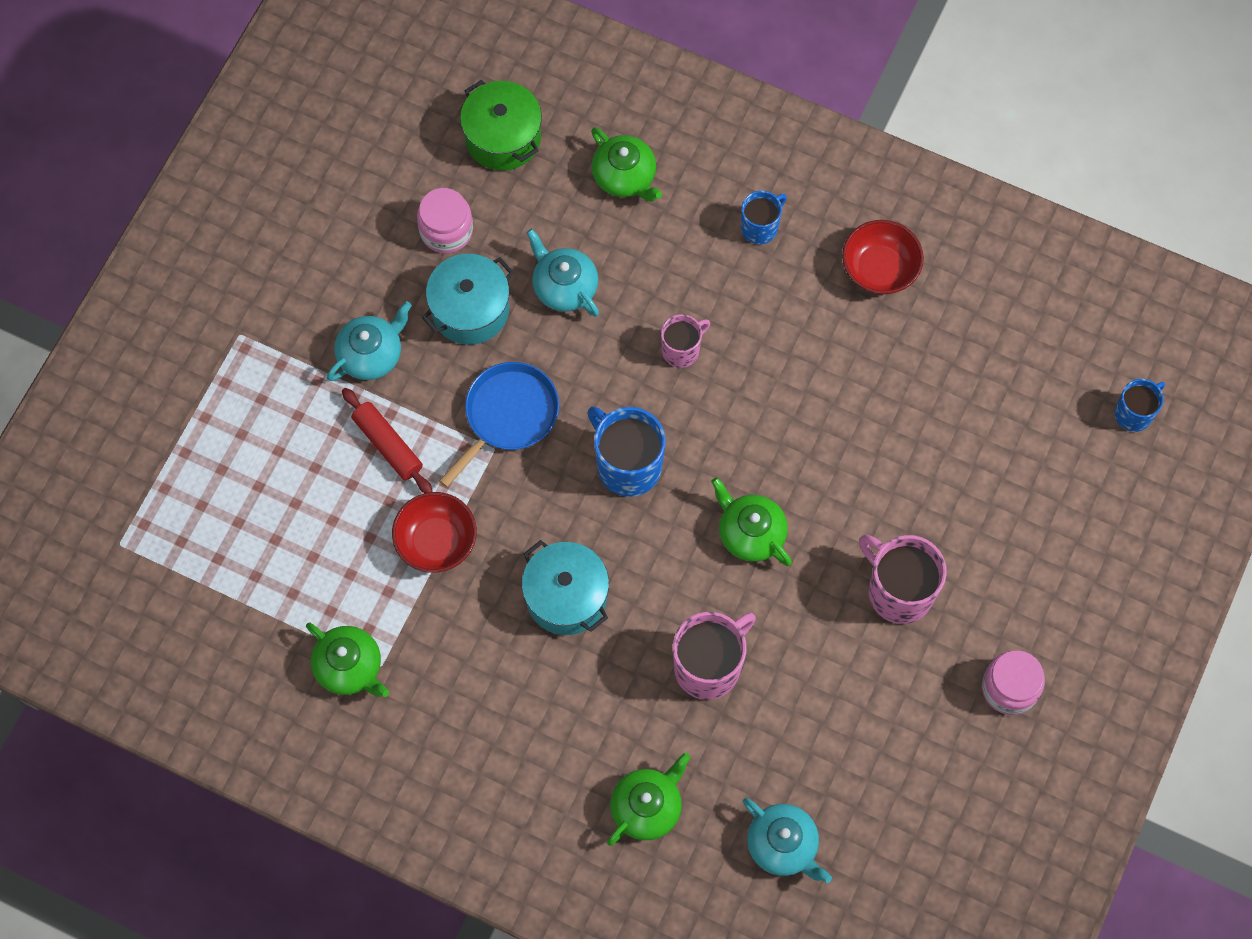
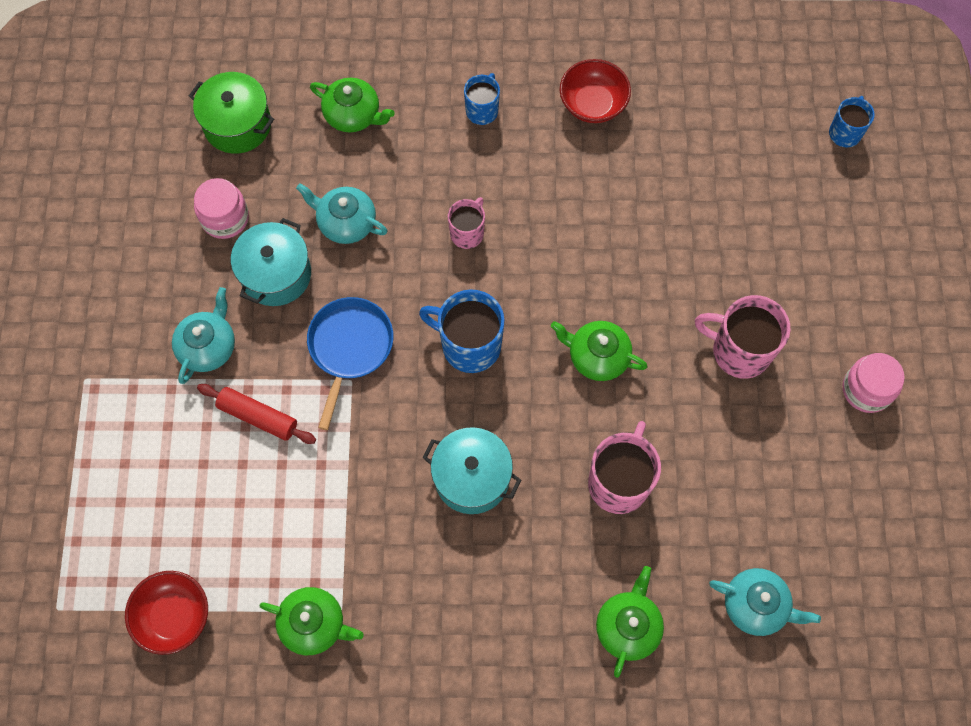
camera: 25 degrees left, 0 degrees up
(436, 541) = (338, 480): red bowl -> red bowl (173, 616)

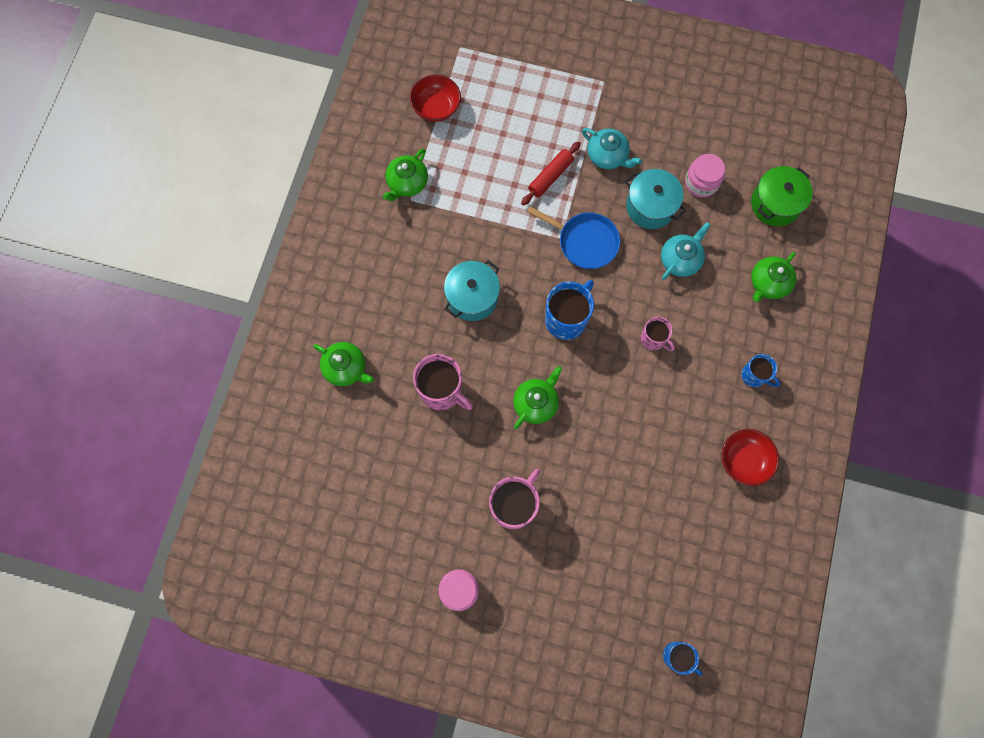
camera: 105 degrees right, 5 degrees up
(756, 605) = (333, 455): turquoise teapot -> none

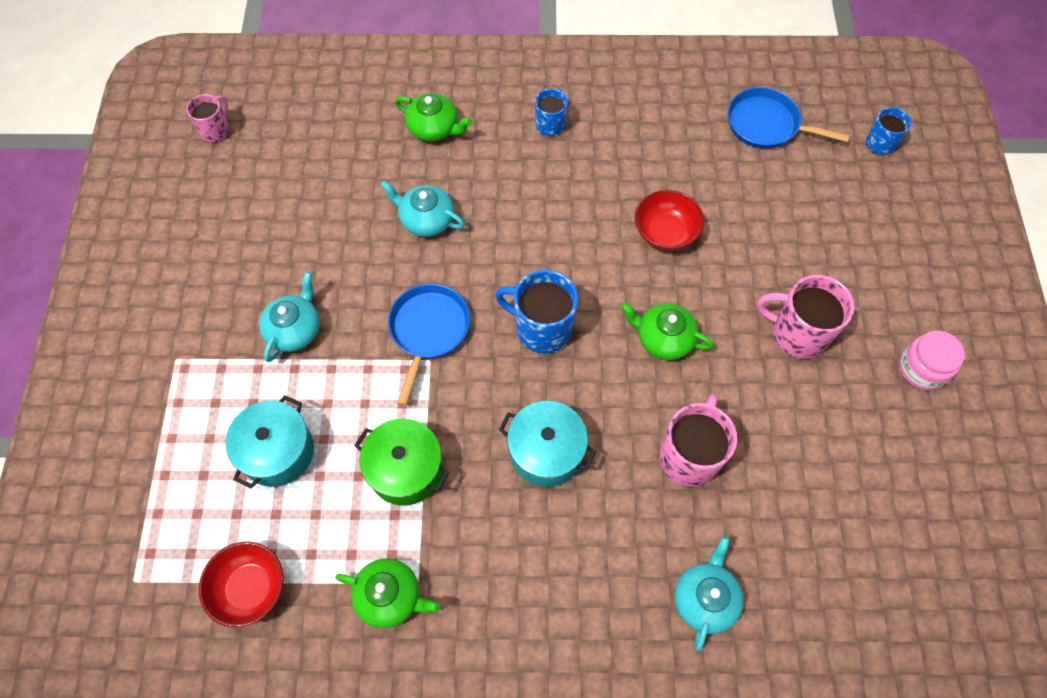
camera: 105 degrees left, 10 degrees down
(346, 368) = (705, 599): green teapot -> turquoise teapot
(550, 176) = (340, 394): red rolling pin -> none
(650, 206) = (360, 265): turquoise pot -> turquoise pot (278, 452)
(653, 339) = (538, 228): pink mug -> pink mug (216, 130)
(701, 182) = (314, 216): pink jar -> none
(718, 560) = (766, 124): none -> blue pan
(744, 460) = (650, 119): red bowl -> red bowl (665, 232)
(775, 204) = (329, 136): green pot -> green pot (406, 470)

